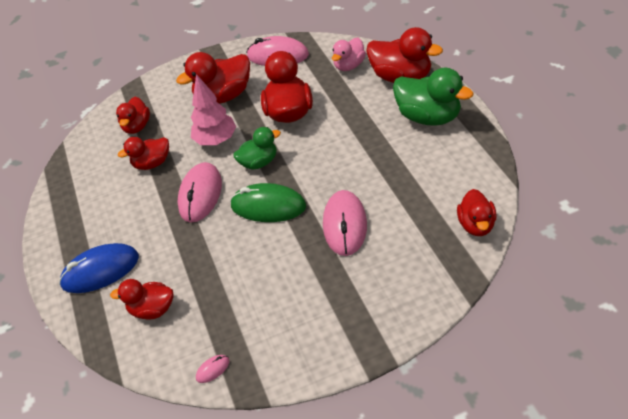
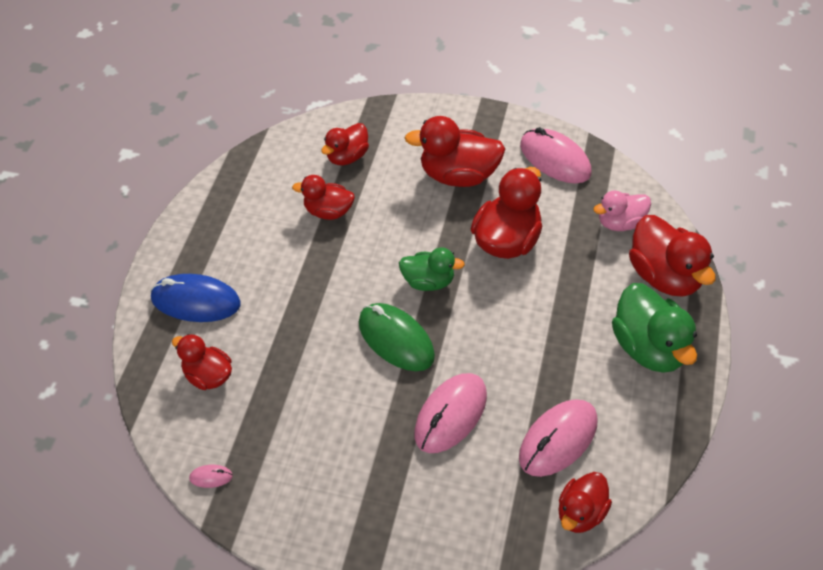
camera: 30 degrees right, 5 degrees up
(200, 194) = (344, 280): pink mouse -> pink mouse (558, 440)
(216, 140) = (408, 226): pink tree -> none

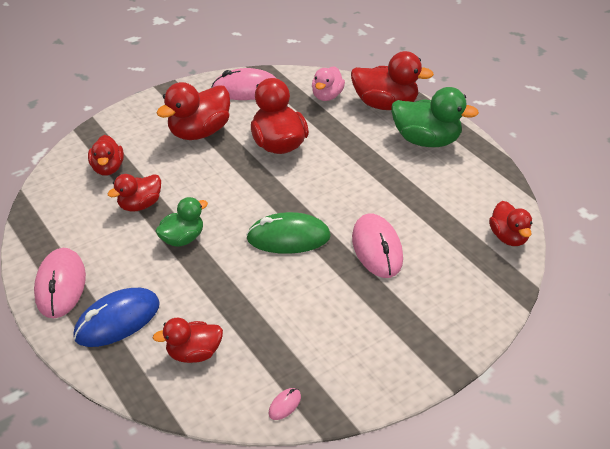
camera: 50 degrees left, 10 degrees down
(428, 281) = (263, 195): green duck -> green duck (182, 238)
(558, 440) = (447, 214): pink mouse -> pink mouse (60, 285)

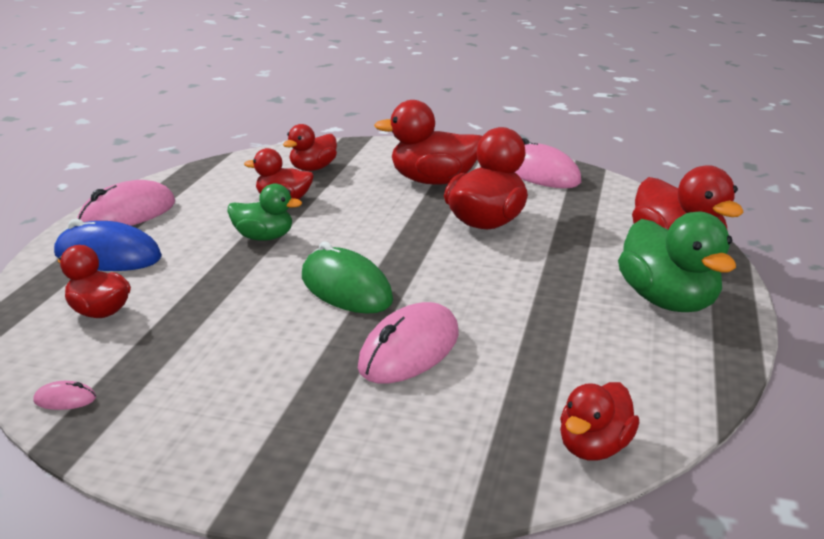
camera: 50 degrees right, 15 degrees down
(327, 96) = (618, 213): pink duck -> none

